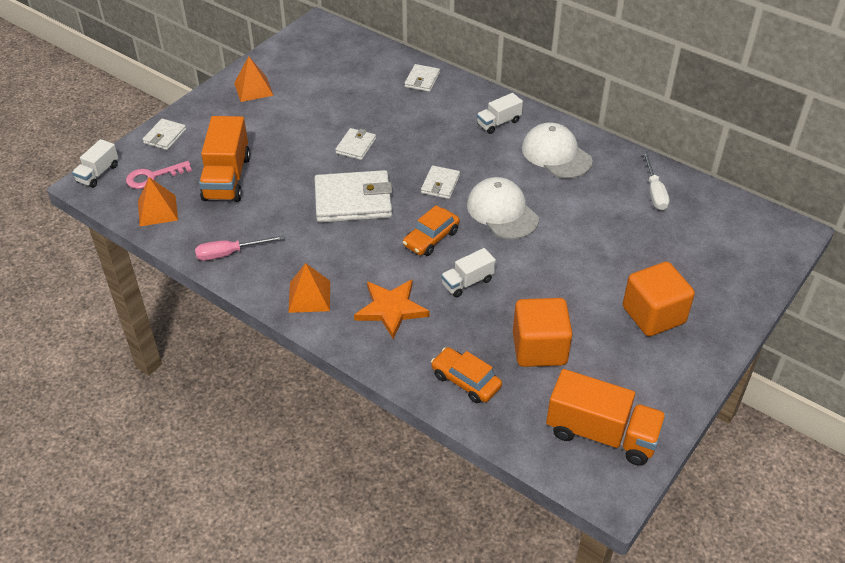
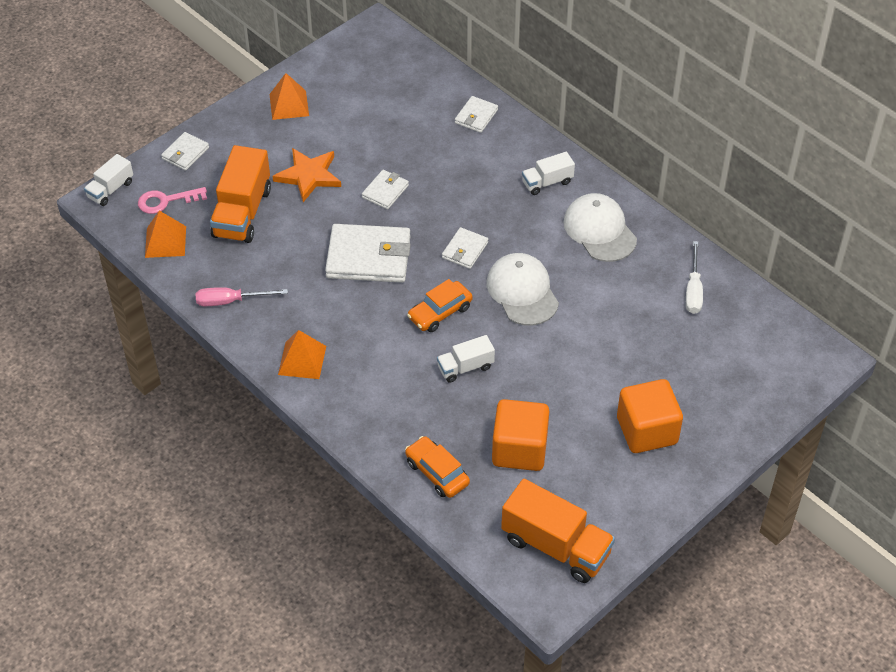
camera: 10 degrees right, 5 degrees up
(391, 309) = (381, 386): orange star -> orange star (309, 176)

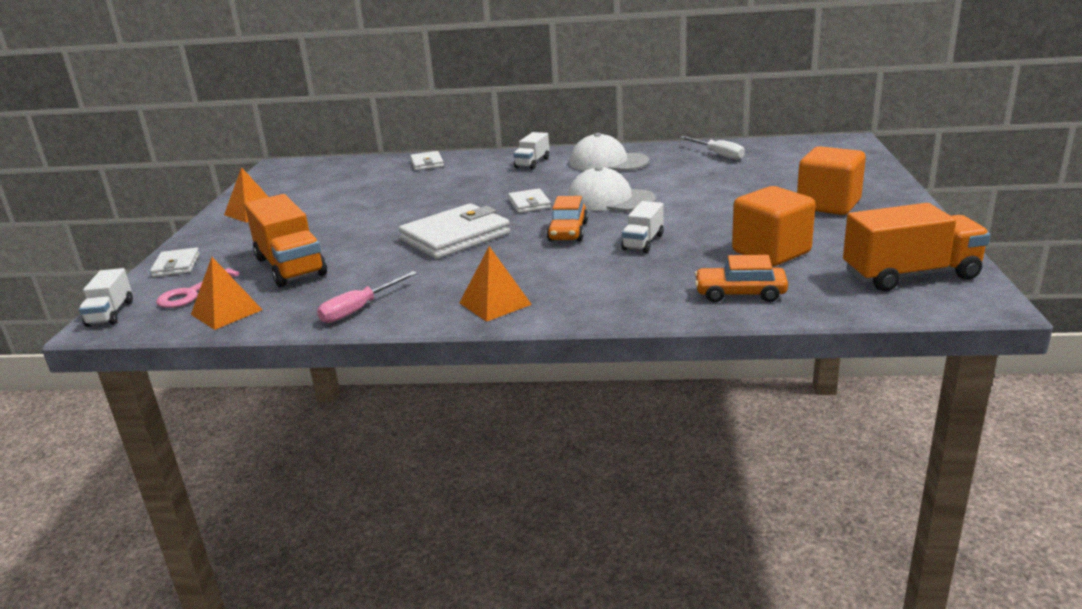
camera: 40 degrees left, 25 degrees down
(309, 176) = (328, 229): orange star -> none
(385, 191) = (412, 210): white wallet -> none

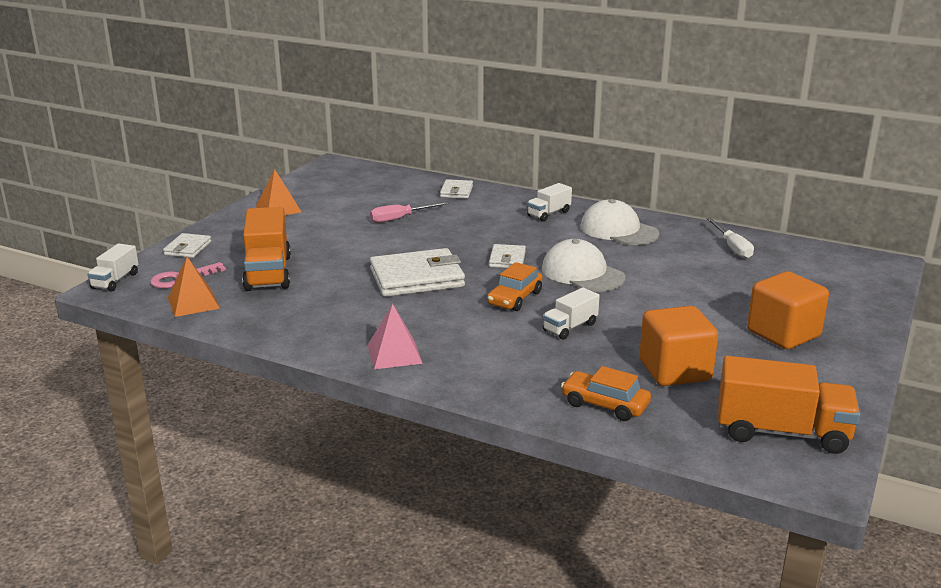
camera: 20 degrees right, 0 degrees up
(359, 309) = (289, 329): pink screwdriver -> pink screwdriver (400, 218)
(495, 303) = (394, 354): orange pyramid -> pink pyramid

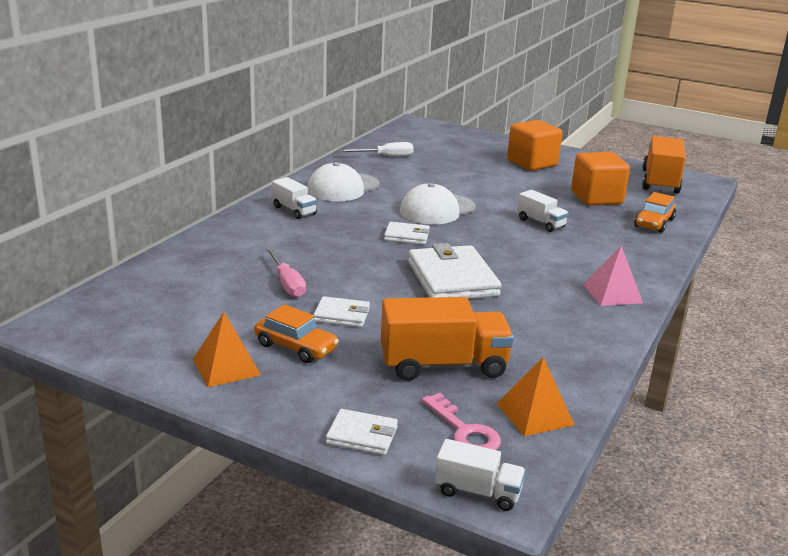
camera: 90 degrees left, 0 degrees up
(456, 191) = (210, 249): white wallet -> white wallet (342, 315)
(515, 298) = (491, 239): orange car -> orange car (296, 347)

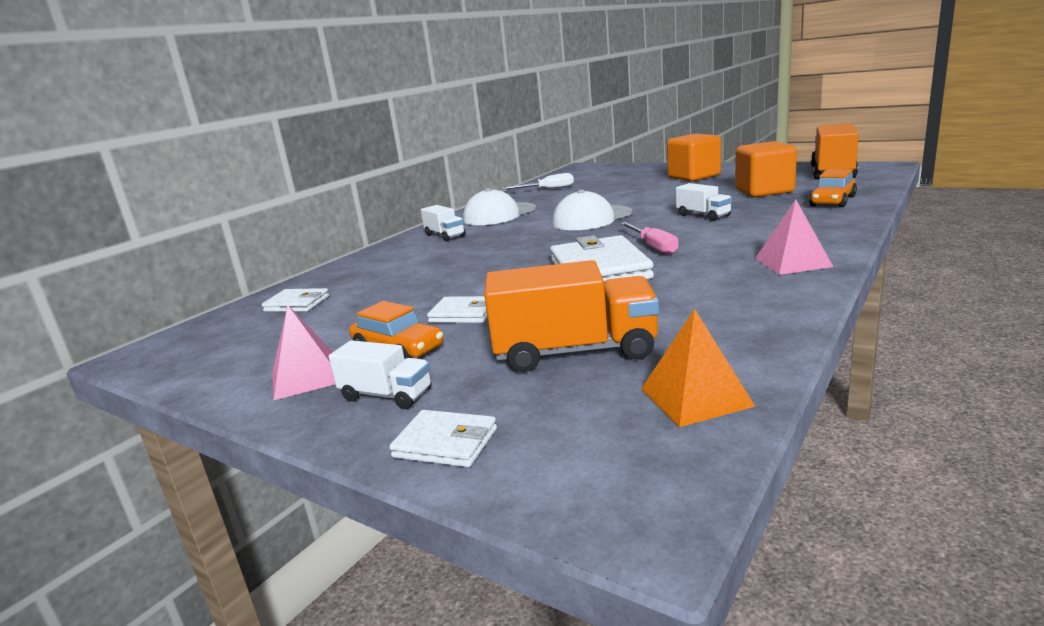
camera: 10 degrees right, 5 degrees down
(226, 367) = (307, 377): orange pyramid -> pink pyramid
(287, 283) = (413, 292): pink screwdriver -> pink screwdriver (653, 247)
(407, 236) = (555, 241): white wallet -> white wallet (297, 304)
(464, 431) = (592, 426): pink key -> none
(477, 492) = (601, 513): white truck -> white truck (386, 395)

